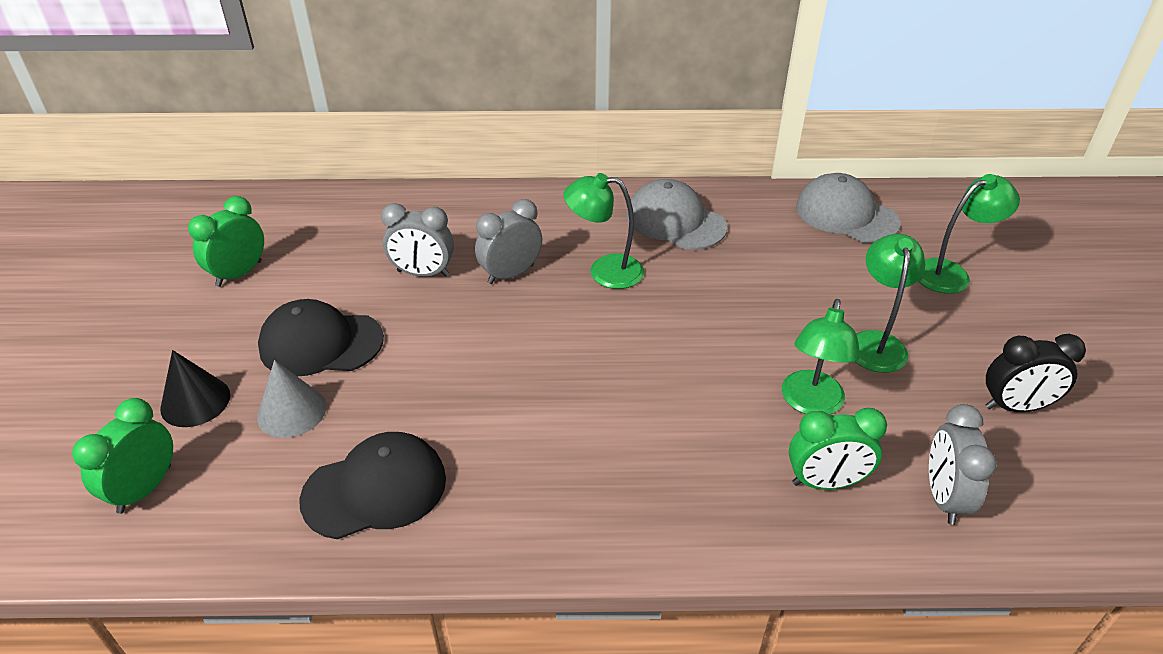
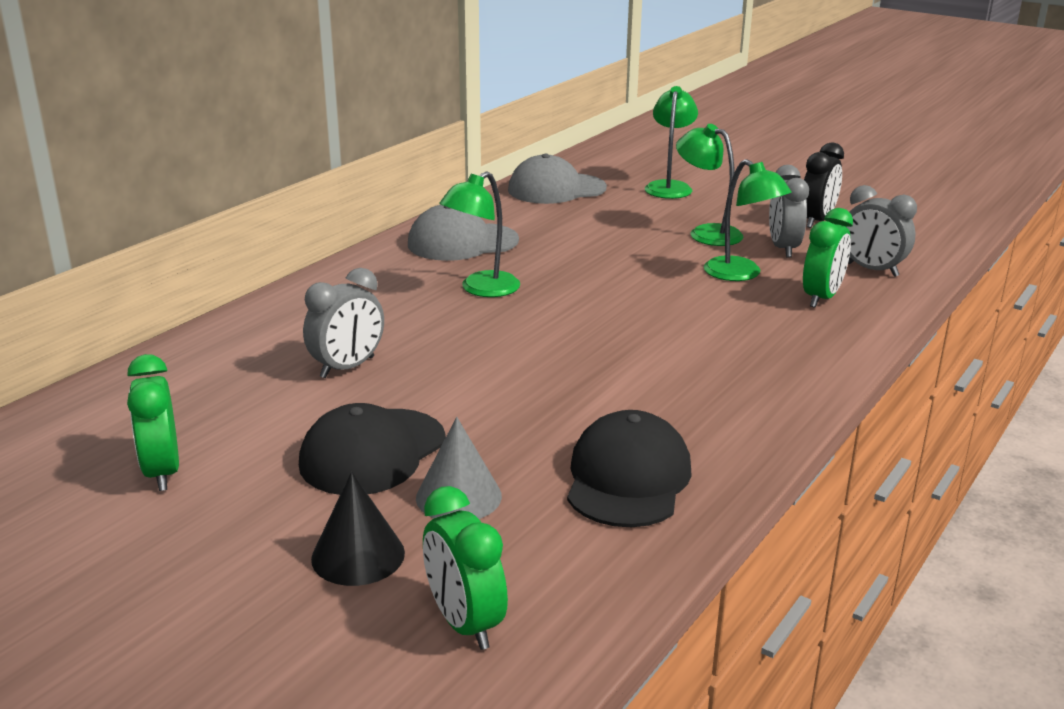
camera: 55 degrees left, 15 degrees down
(510, 274) = (419, 328): grey clock -> grey clock (783, 248)

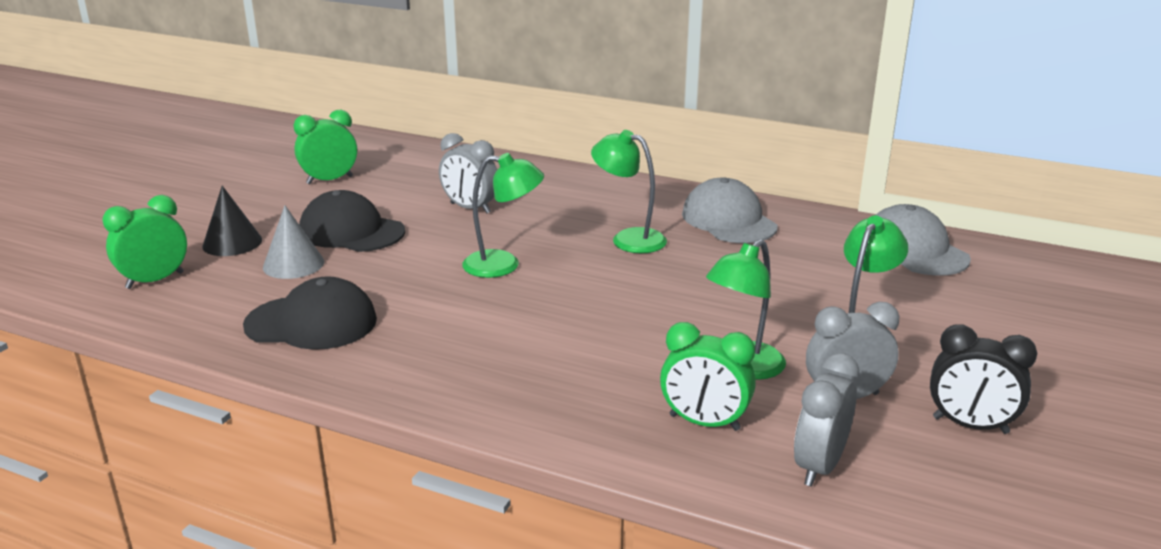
camera: 80 degrees right, 0 degrees up
(669, 187) = (993, 314): green lamp -> green lamp (503, 265)

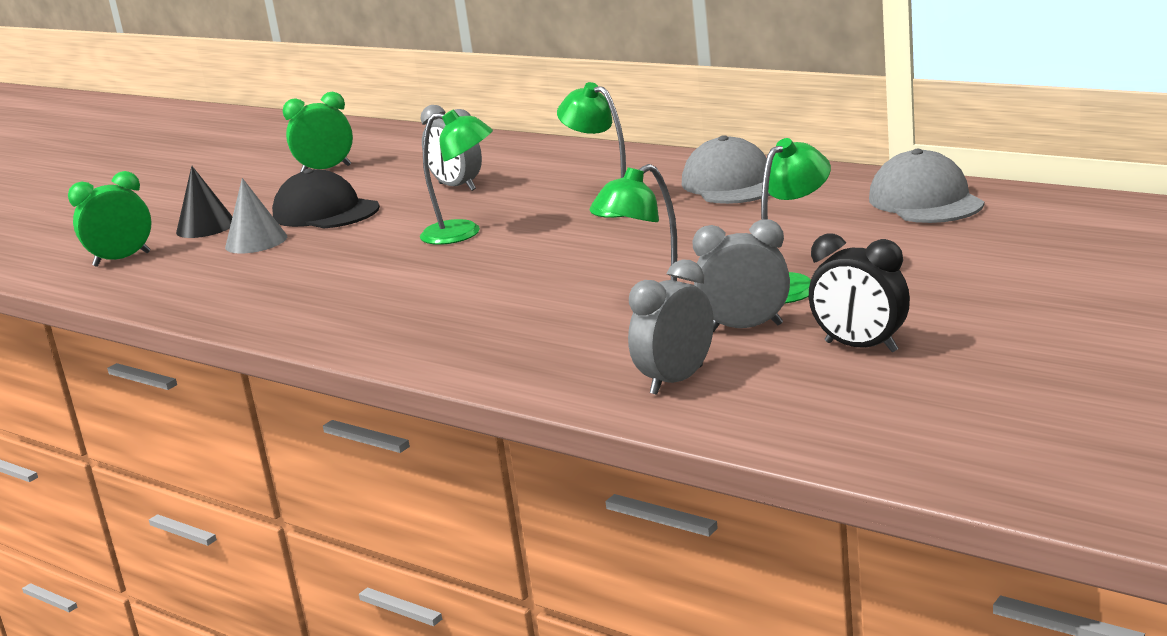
camera: 15 degrees right, 5 degrees down
(311, 323) = (251, 286): black cap -> none
(704, 423) = (585, 351): green clock -> none

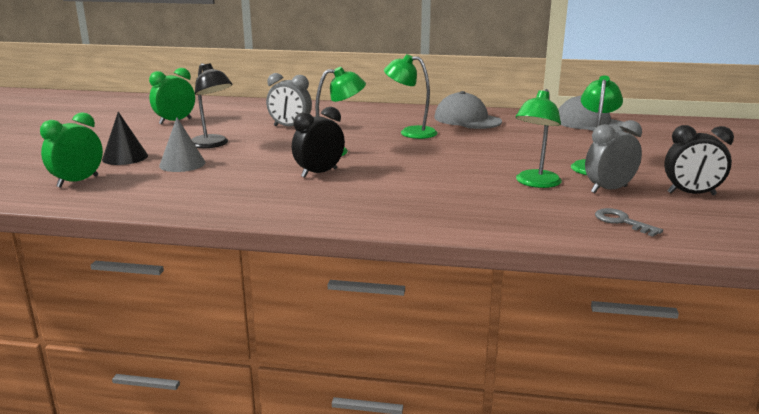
camera: 30 degrees left, 0 degrees up
(325, 212) = (213, 144): black cap -> black lamp
(395, 268) = (319, 173): none -> black clock
(676, 380) = (622, 222): grey clock -> grey key

